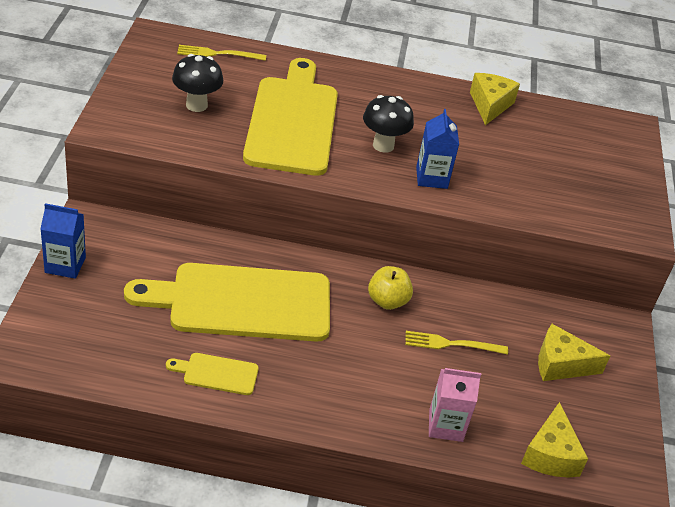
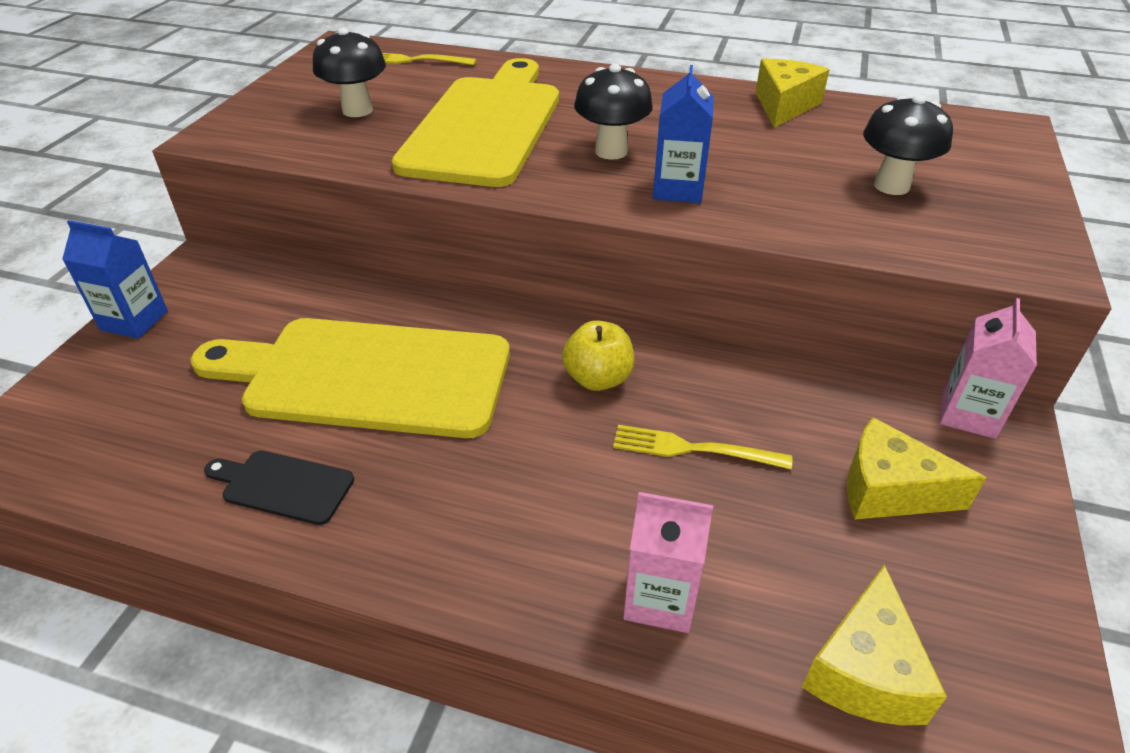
camera: 15 degrees right, 0 degrees up
(217, 373) = (283, 486): yellow cutting board -> black cutting board
(560, 175) = (891, 186): none -> black mushroom
(604, 319) = (968, 414): none -> pink carton

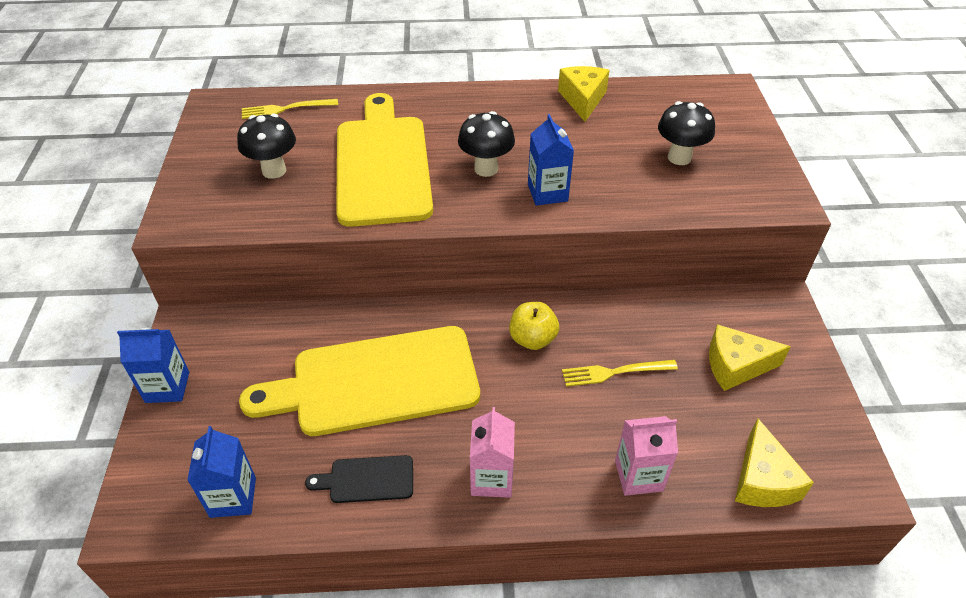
camera: 20 degrees left, 5 degrees up
(116, 458) = (233, 497): none -> blue carton
(968, 414) = (761, 301): pink carton -> pink carton (491, 478)

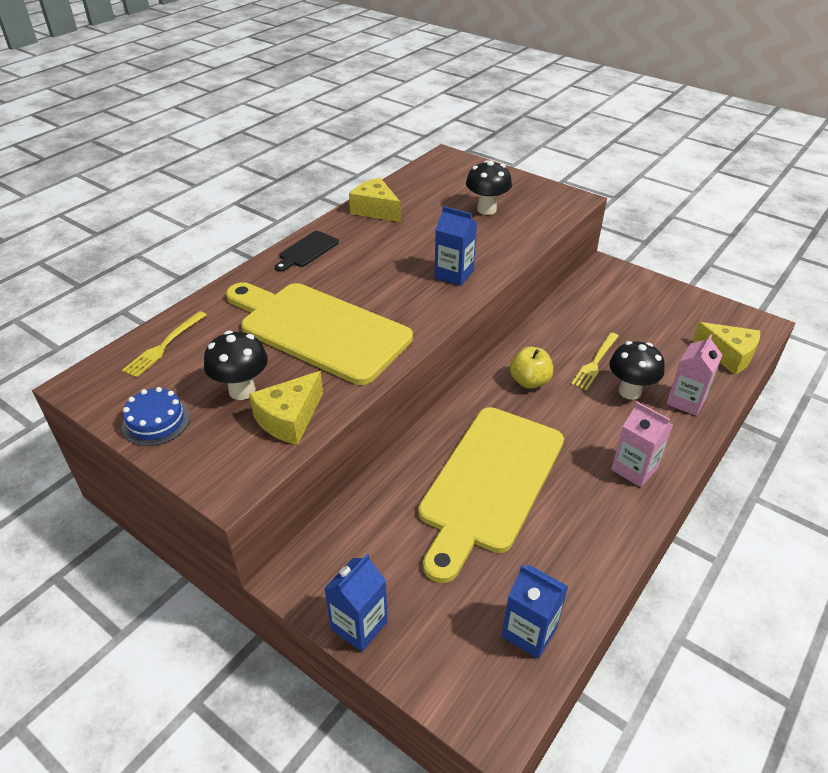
camera: 50 degrees left, 5 degrees down
(206, 154) = (156, 421): none -> blue cake
(367, 479) = (580, 537): black cutting board -> black cutting board (307, 251)
(486, 169) = (393, 286): black mushroom -> black mushroom (630, 391)
(736, 366) = (636, 313): yellow cheese -> yellow cheese (289, 419)

